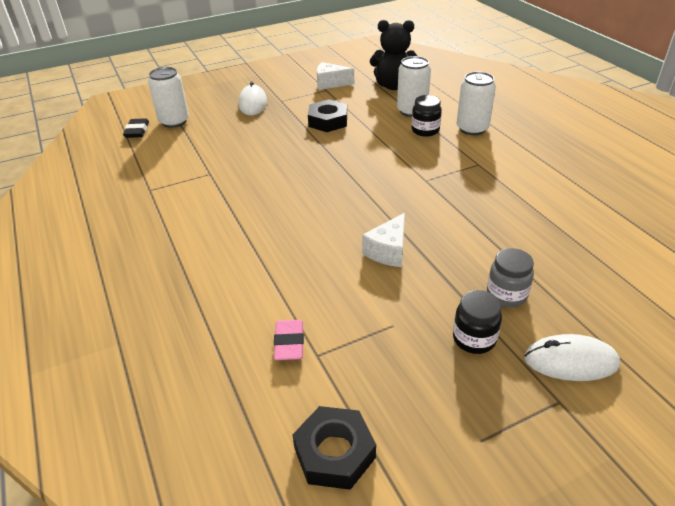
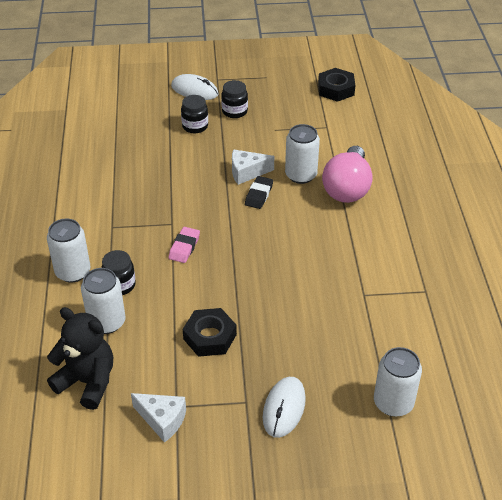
camera: 160 degrees left, 5 degrees up
(137, 131) = (441, 397): black eraser -> black eraser (259, 195)
(254, 266) = (347, 188): none -> pink light bulb
(289, 343) = (340, 136): pink eraser -> pink eraser (184, 247)
(320, 266) = (301, 175): none -> white can
(388, 251) = (247, 172): white cheese -> white cheese turned 150 degrees counterclockwise
(506, 295) = (195, 126): grey jar -> black jar

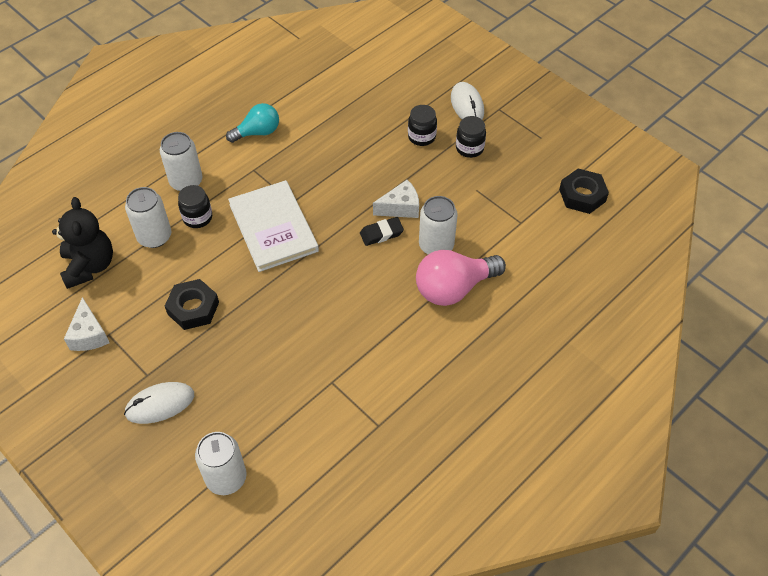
camera: 50 degrees right, 10 degrees up
(77, 204) = (257, 132): none -> turquoise light bulb
(184, 247) = (273, 227): pink eraser -> white book
(247, 172) = (400, 208): white cheese -> white cheese turned 120 degrees clockwise

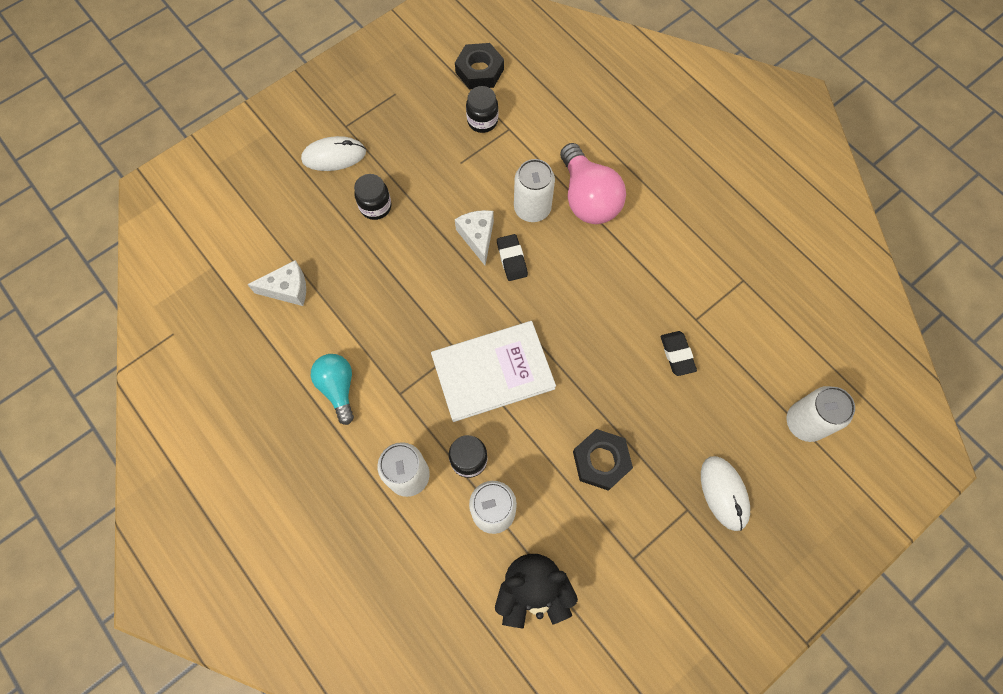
camera: 85 degrees left, 15 degrees up
(89, 335) = (633, 582): white cheese -> white cheese (288, 289)
(294, 366) = (677, 354): none -> black eraser
(469, 148) = (400, 161): black jar -> black jar (482, 121)

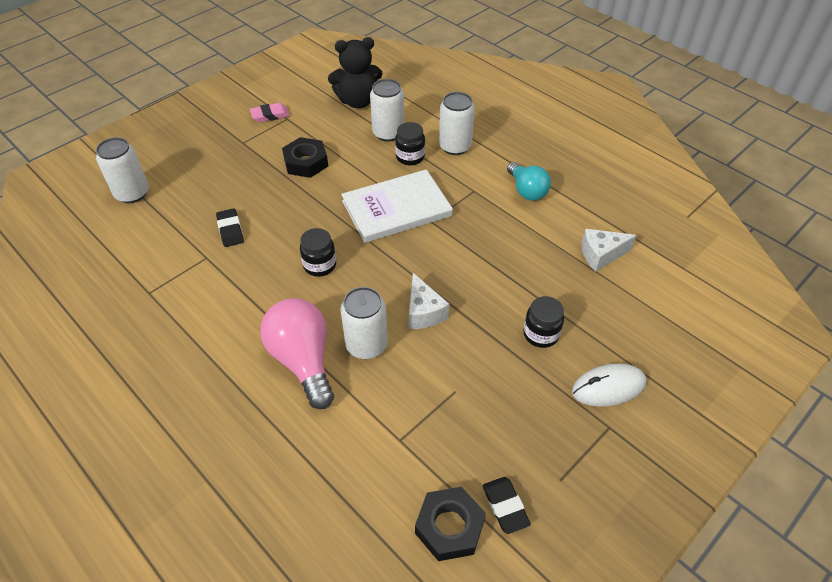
camera: 175 degrees right, 20 degrees down
(482, 121) = (435, 447): black jar -> black jar (319, 265)
(512, 259) = (386, 294): black eraser -> black eraser (505, 506)
(658, 568) = (270, 115): none -> pink eraser
(724, 493) = (212, 151): white mouse -> none

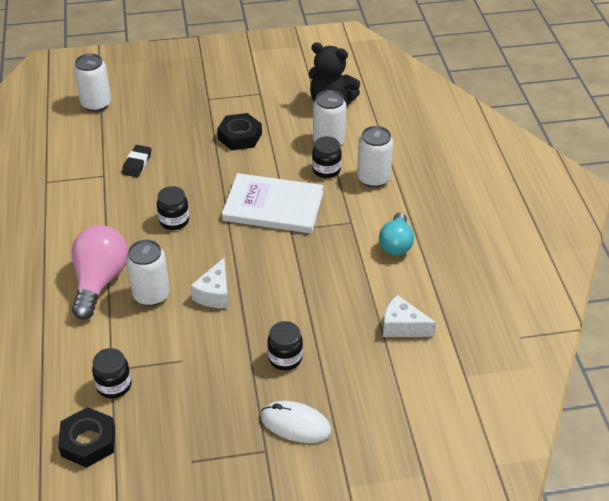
camera: 35 degrees right, 5 degrees down
(270, 115) = (249, 85): pink eraser -> none
(418, 454) = (114, 385): none -> black jar
(505, 506) = (136, 453): black eraser -> none

